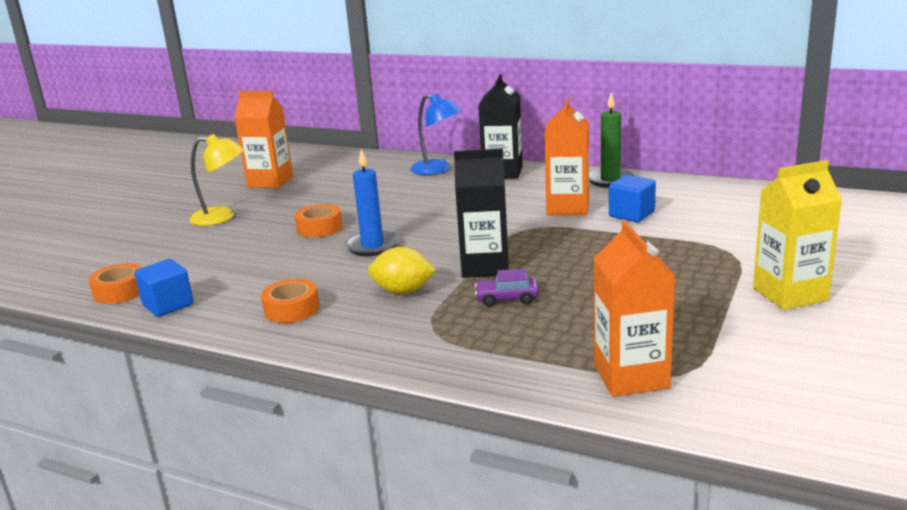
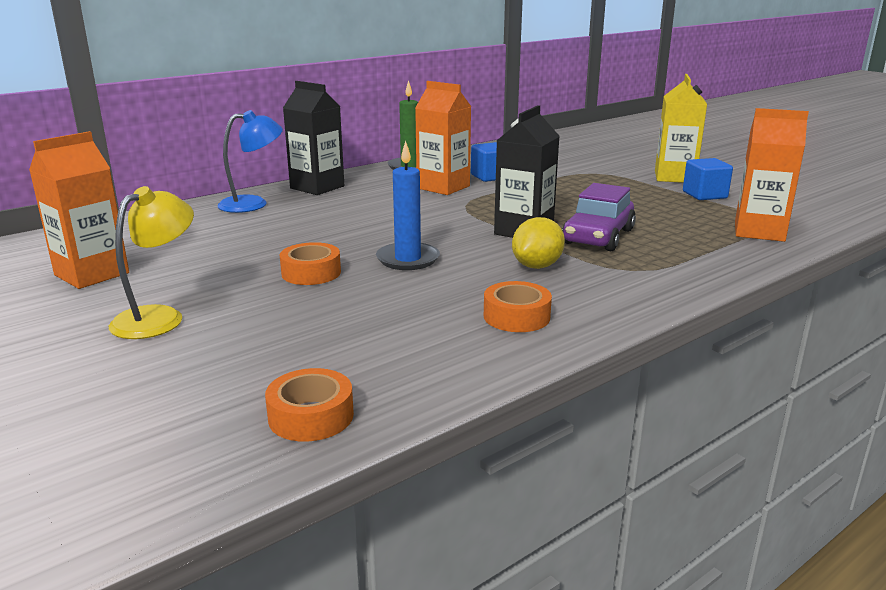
camera: 65 degrees left, 0 degrees up
(168, 305) = (411, 384): blue cube -> blue cube (704, 195)
(507, 299) = (598, 237): purple car -> purple car, size x1.79

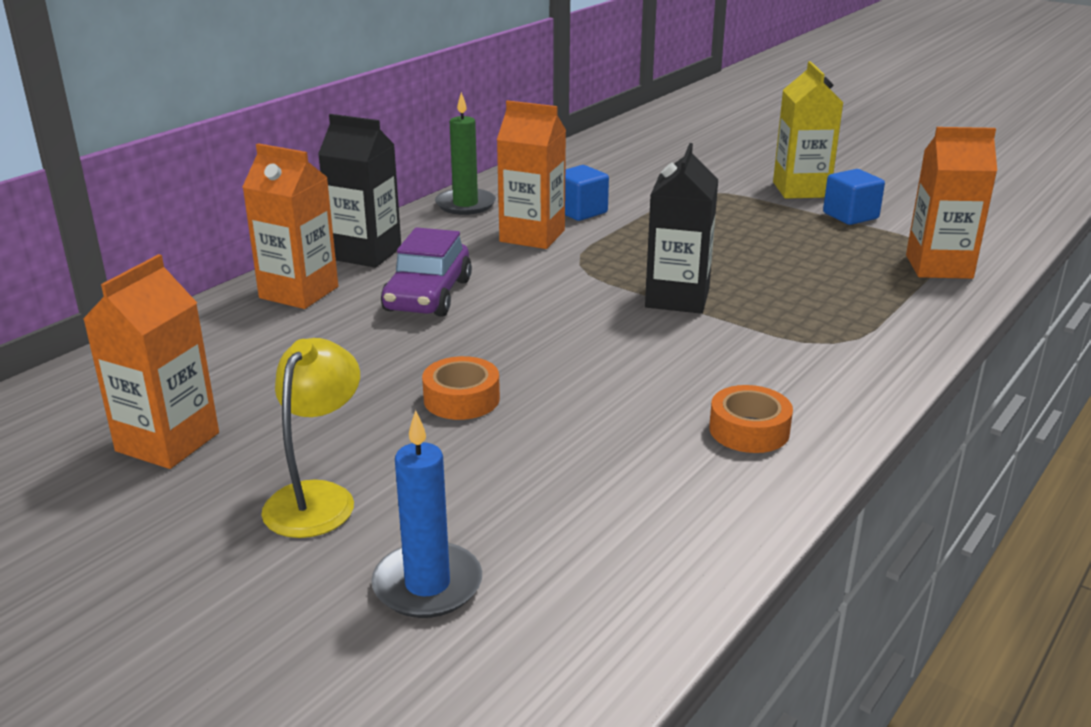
camera: 15 degrees left, 5 degrees up
(253, 204) = (299, 292): blue lamp -> orange carton
(311, 416) = (612, 609): orange tape -> none
(408, 259) = (567, 361): blue candle -> blue candle (427, 585)
(537, 266) = (726, 351): yellow lemon -> none
(598, 237) = (768, 296): purple car -> purple car (428, 295)

